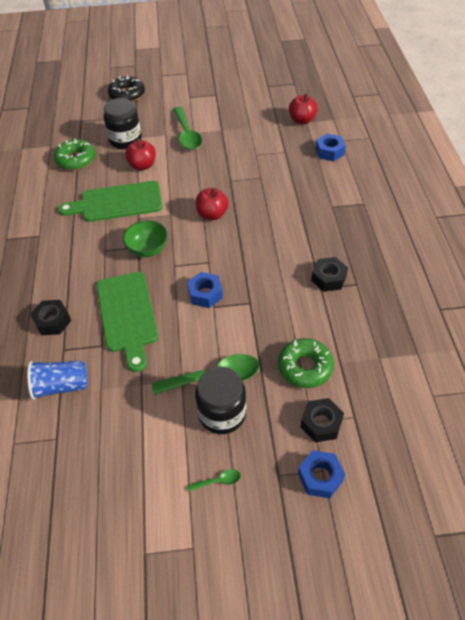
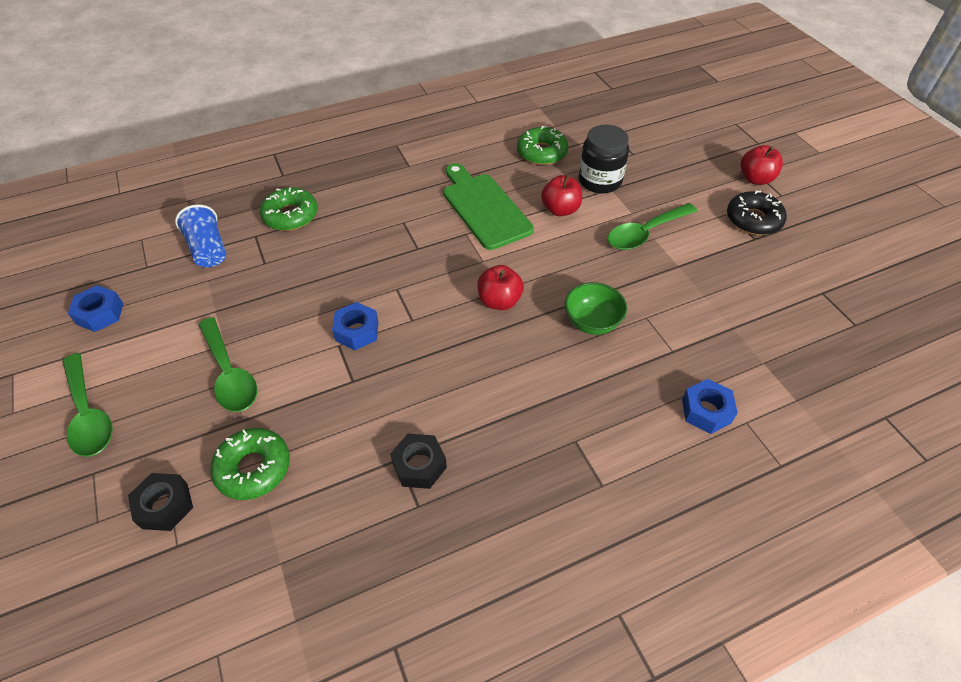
camera: 70 degrees right, 0 degrees up
(52, 321) = (290, 215): black nut -> green donut
(127, 94) = (691, 155): black donut -> black donut (753, 220)
(127, 315) = (309, 270): green cutting board -> none
(147, 250) = (415, 257): green bowl -> green bowl (592, 322)
(218, 481) = (89, 414): green spoon -> green spoon, size x2.25
(222, 414) = (178, 395): black jar -> none
(302, 120) = (764, 356): red apple -> red apple (755, 179)
(320, 477) = (86, 520): blue nut -> blue nut (100, 314)

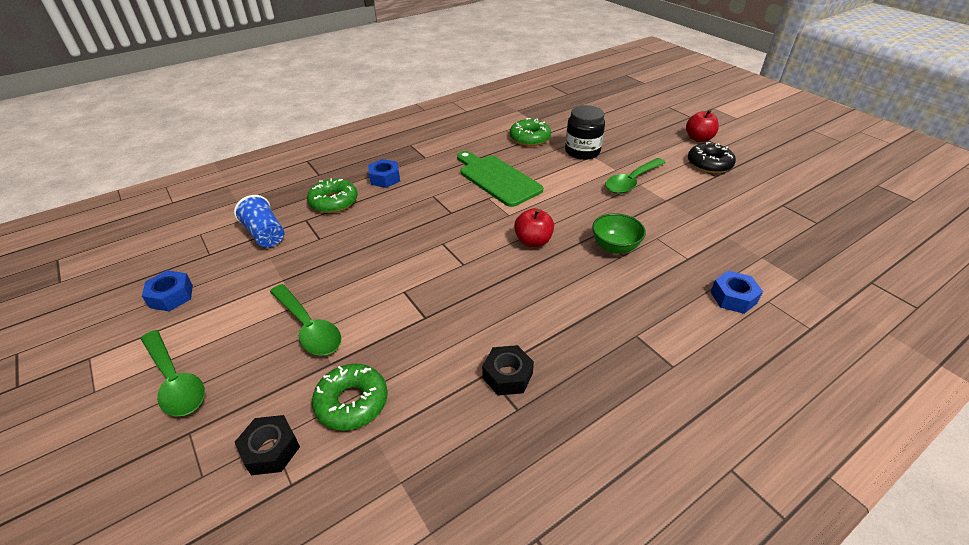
camera: 10 degrees left, 10 degrees down
(357, 331) = (417, 279): blue nut -> blue nut (385, 178)
(560, 210) = (559, 173): red apple -> none

